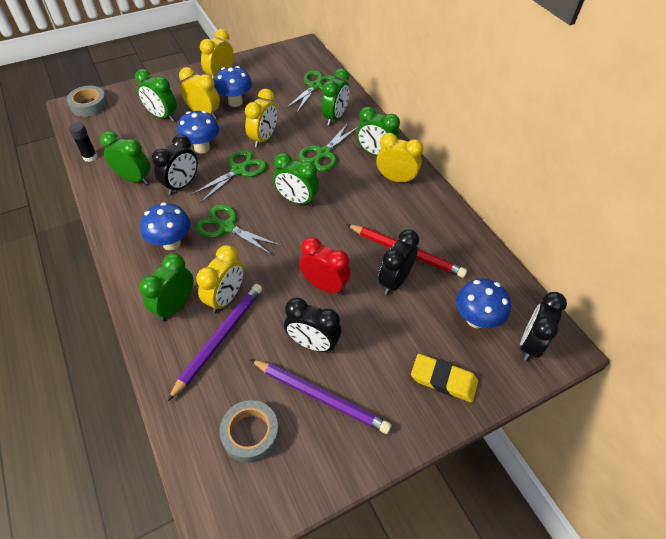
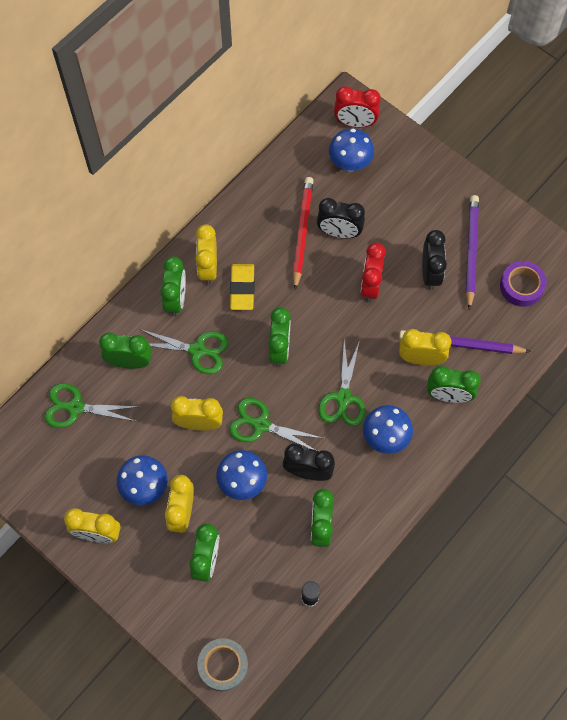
camera: 110 degrees left, 15 degrees up
(250, 433) = (521, 286): grey tape -> purple tape
(443, 380) = (416, 174): yellow eraser -> yellow eraser (242, 288)
(530, 344) = (355, 123): black clock -> red clock

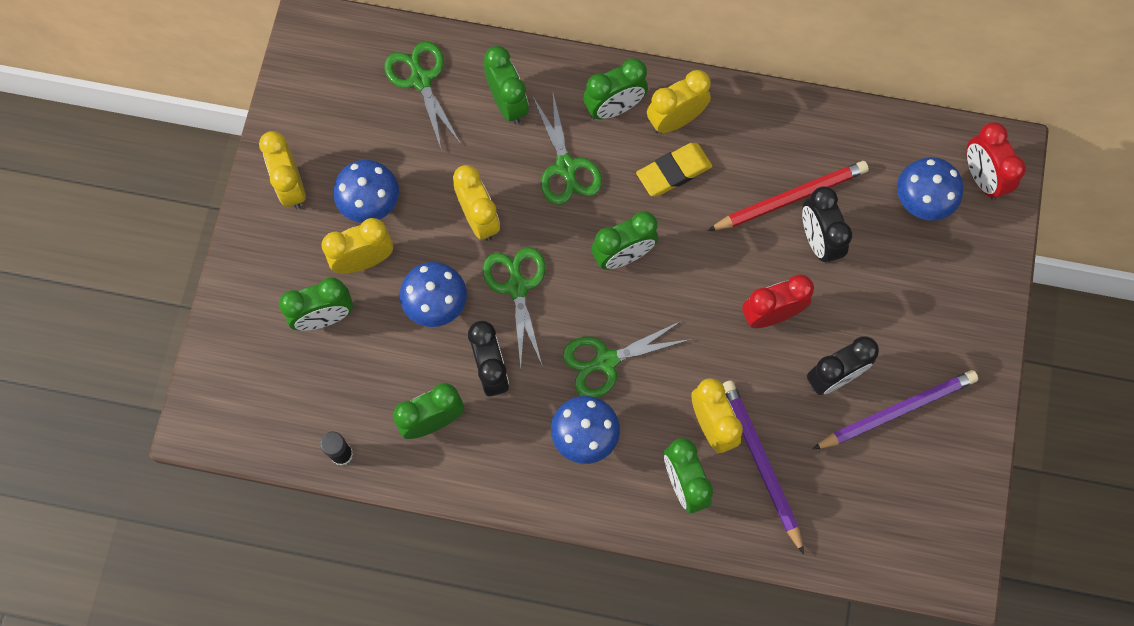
camera: 60 degrees right, 5 degrees up
(223, 665) = (216, 401): grey tape -> none
(521, 286) = (889, 499): purple tape -> none

